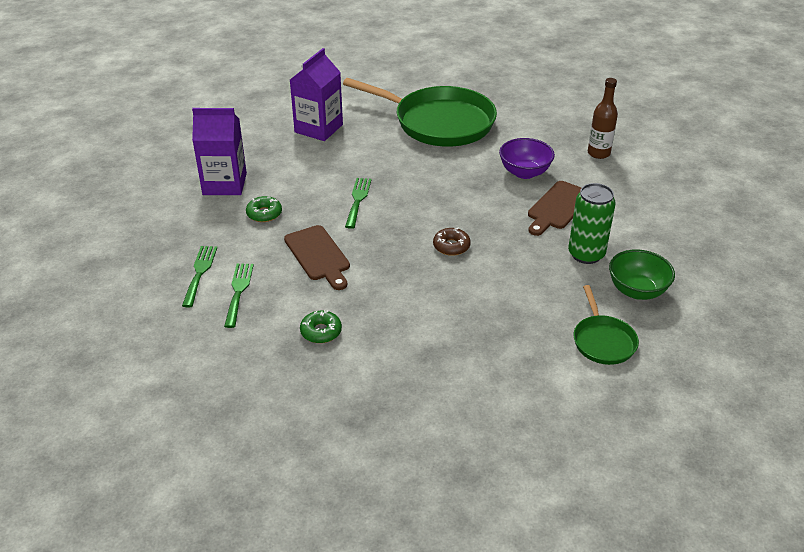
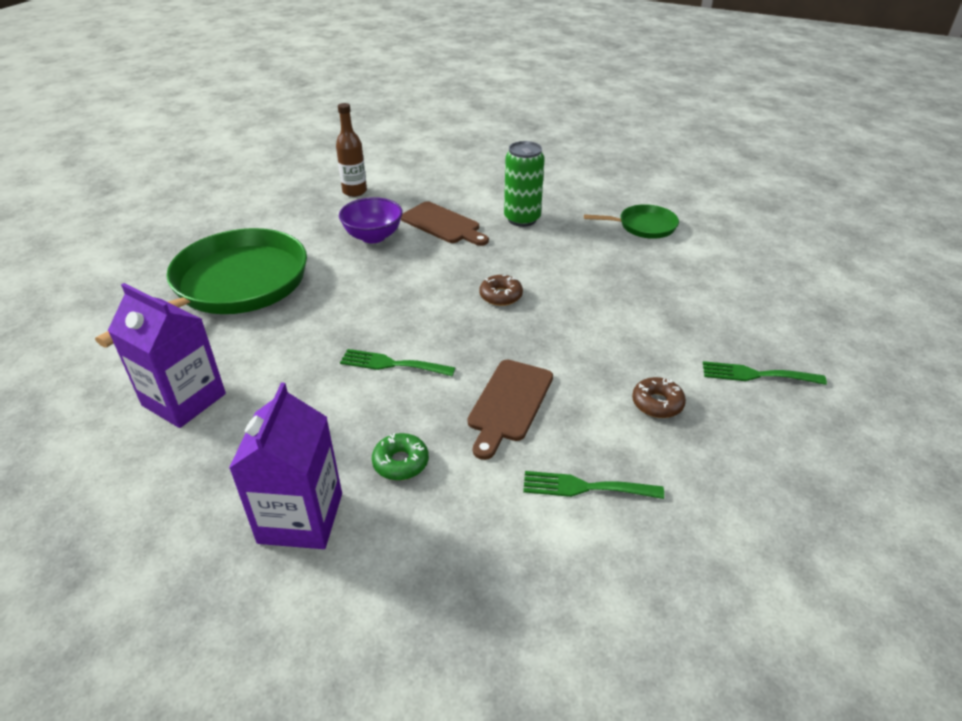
camera: 85 degrees left, 0 degrees up
(200, 273) = (541, 538): green fork -> green fork (756, 375)
(318, 255) = (509, 404): brown cutting board -> brown cutting board turned 135 degrees clockwise
(321, 331) = (657, 403): green donut -> brown donut
(637, 290) = (575, 202): green bowl -> none

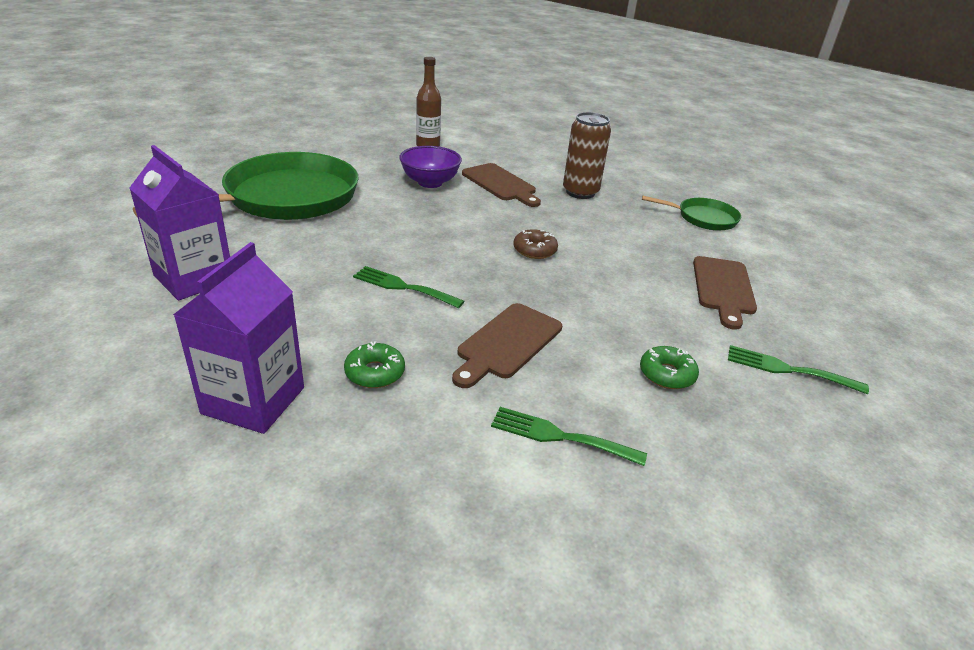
camera: 10 degrees right, 5 degrees down
(522, 219) = (580, 192): green can -> brown can
(657, 403) = (667, 374): brown donut -> green donut
(681, 301) = (723, 288): none -> brown cutting board

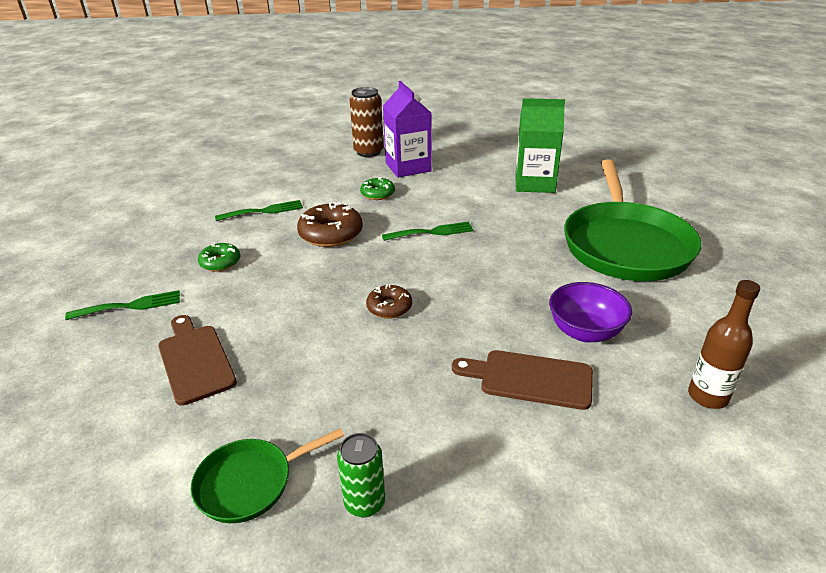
camera: 145 degrees right, 0 degrees up
(194, 278) = (534, 183): purple carton -> green carton
(507, 343) = (331, 234): brown cutting board -> brown donut
(580, 192) = (438, 429): brown can -> brown can (368, 152)
(645, 190) = (364, 502): none -> green can

